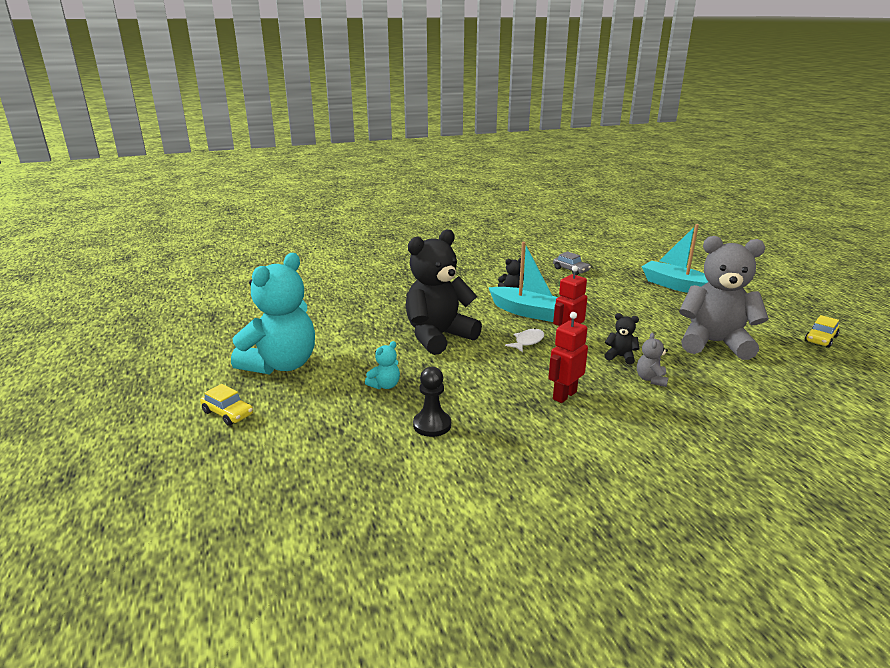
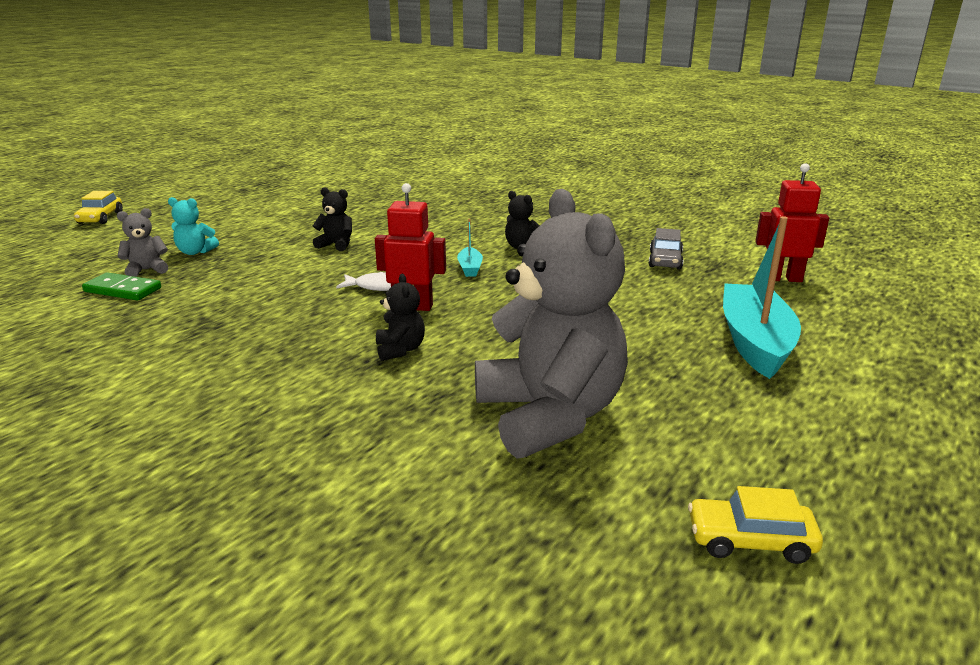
camera: 55 degrees right, 0 degrees up
(281, 365) = (204, 209): turquoise teddy bear -> none
(432, 425) = (123, 290): black pawn -> green domino
(438, 336) = (336, 245): black teddy bear -> black teddy bear, size x0.40
(528, 312) = (470, 268): turquoise boat -> turquoise boat, size x0.45
(564, 395) = (244, 338): red robot -> red robot (782, 278)
(651, 379) = (346, 385): grey teddy bear -> grey teddy bear (147, 270)

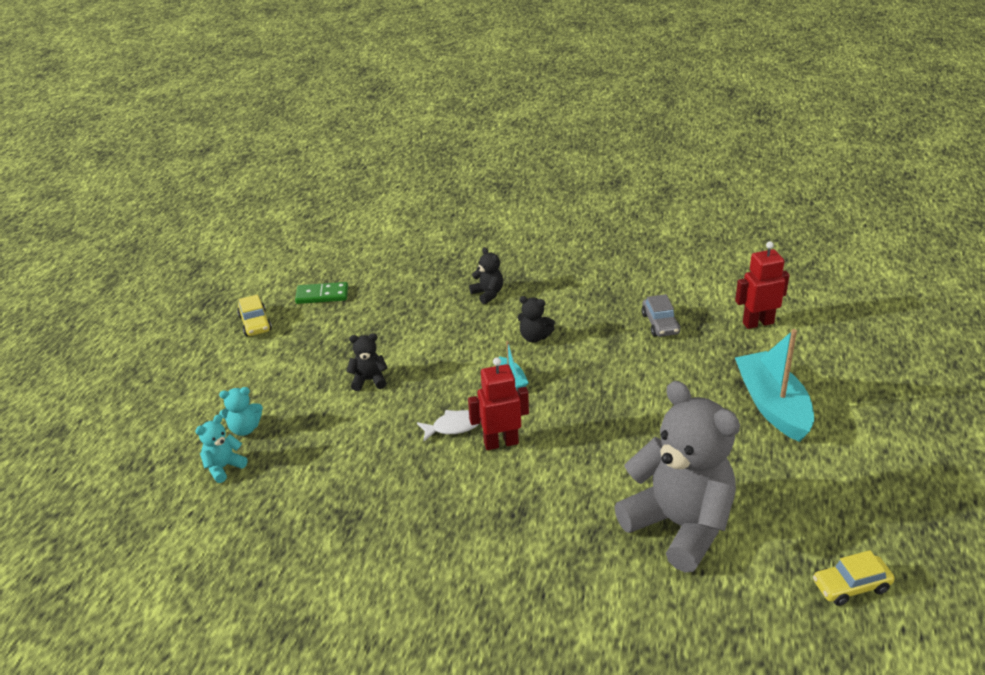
camera: 20 degrees left, 10 degrees up
(100, 218) = (90, 406): yellow car -> yellow car (255, 323)
(123, 290) = (229, 499): green domino -> green domino (322, 295)
(147, 270) = (224, 467): grey teddy bear -> turquoise teddy bear
(400, 350) = (529, 495): black teddy bear -> black teddy bear (488, 294)

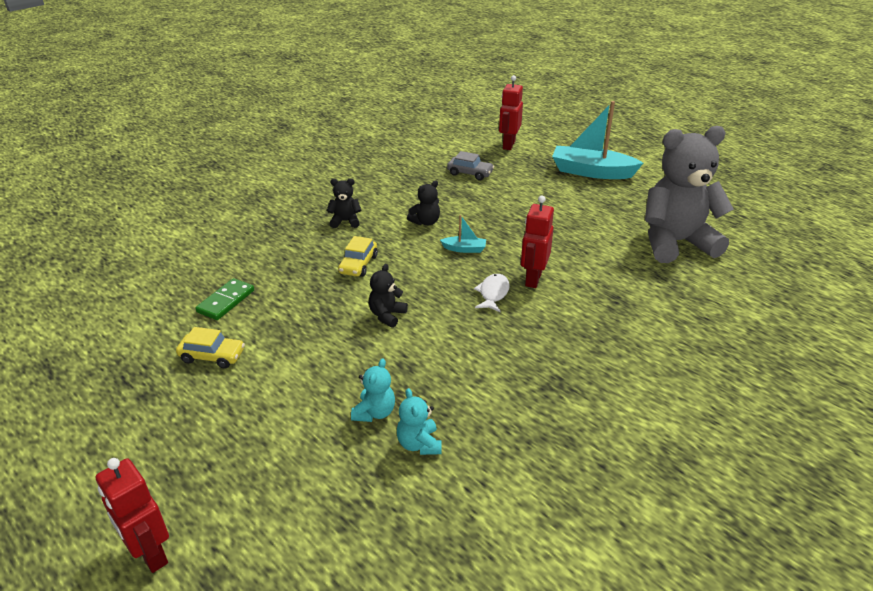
camera: 60 degrees left, 0 degrees up
(65, 397) = (150, 554): none -> red robot
(851, 586) = (761, 211): yellow car -> yellow car (358, 264)

